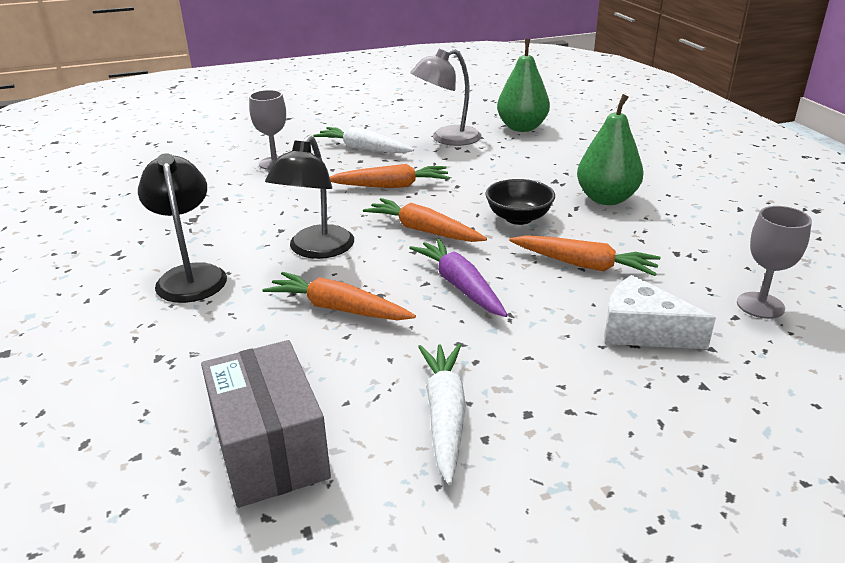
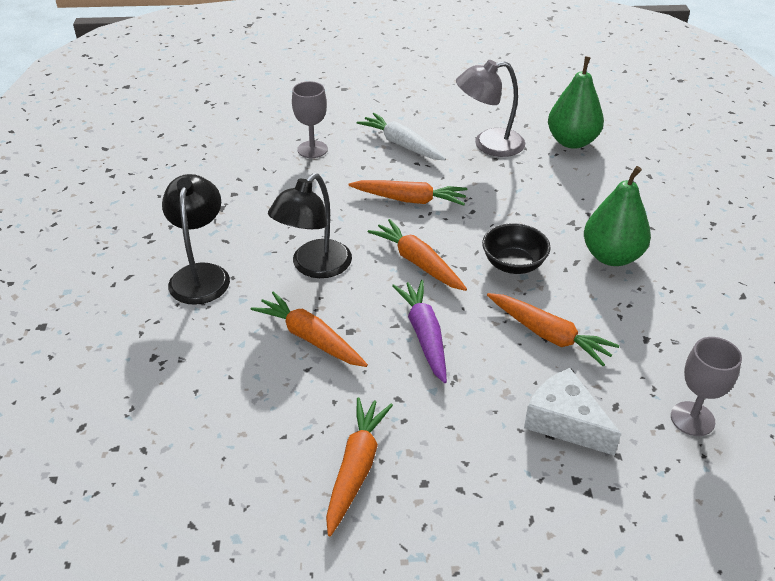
camera: 15 degrees right, 10 degrees up
(269, 449) = (212, 466): grey box -> none
(444, 416) = (356, 468): white carrot -> orange carrot

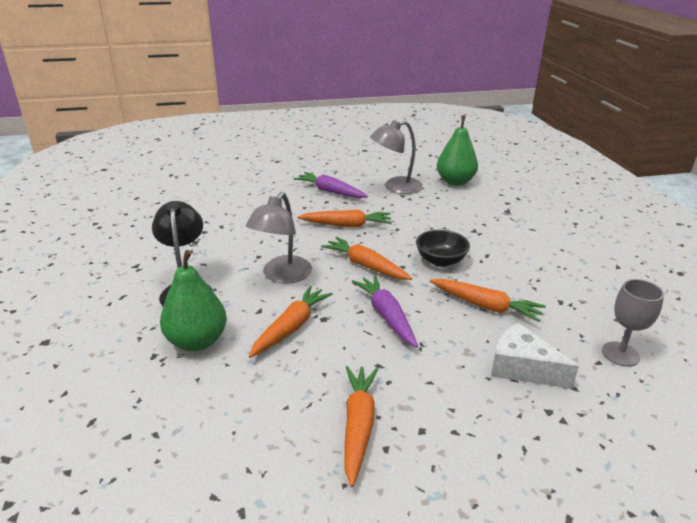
camera: 10 degrees left, 10 degrees down
(310, 338) = (291, 327): orange carrot -> orange carrot turned 90 degrees clockwise
(312, 149) = (262, 199): grey goblet -> none
(314, 267) = (282, 276): black lamp -> grey lamp
(401, 144) = (330, 191): white carrot -> purple carrot
(611, 256) = (512, 249): green pear -> green pear (197, 341)

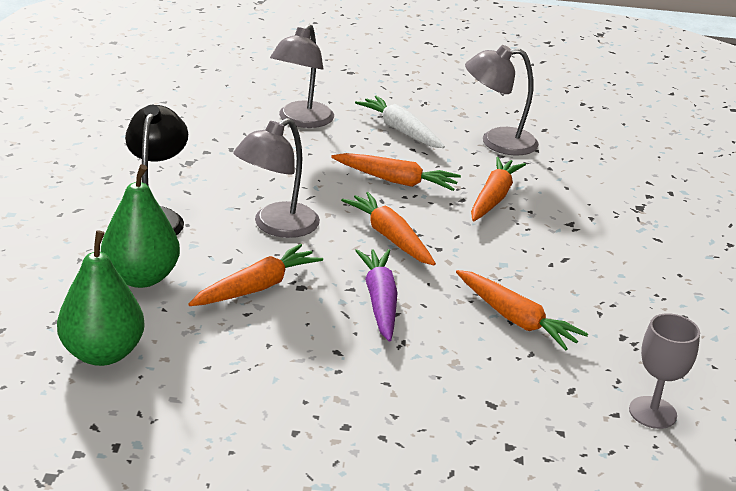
camera: 15 degrees right, 0 degrees up
(261, 198) = (301, 121): none -> grey lamp
(330, 191) = (400, 130): purple carrot -> white carrot
(358, 426) = (277, 404): orange carrot -> orange carrot (493, 198)
(440, 261) = (494, 252): black bowl -> none
(455, 182) = (592, 151): green pear -> green pear (103, 353)
(522, 368) = (511, 396): white cheese -> none

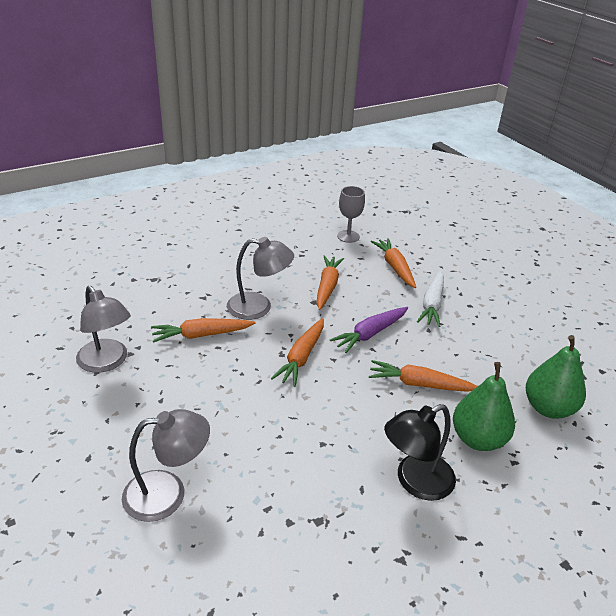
camera: 125 degrees left, 5 degrees up
(276, 226) = (349, 412): grey lamp -> grey lamp (259, 307)
(396, 181) = (223, 386): orange carrot -> orange carrot (395, 267)
(400, 130) = (131, 421): white carrot -> white carrot (432, 304)

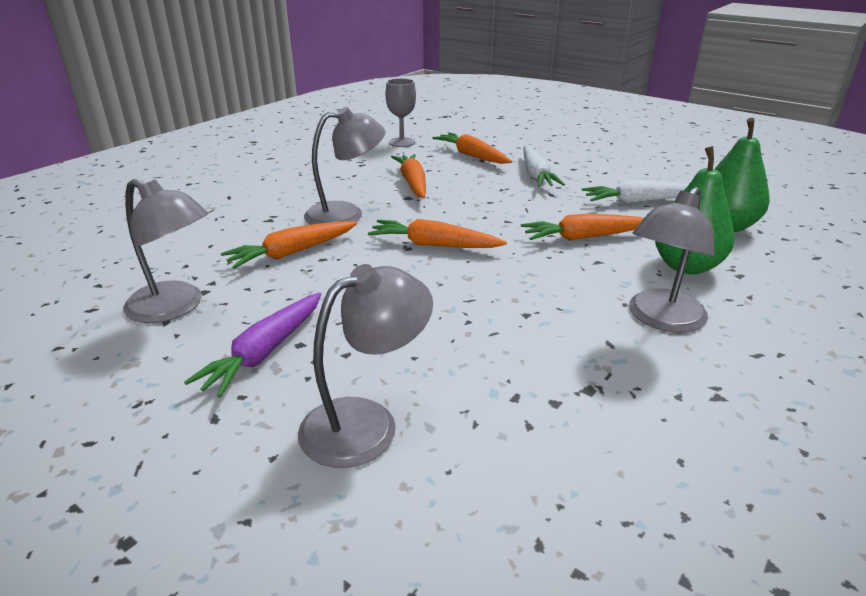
camera: 20 degrees left, 5 degrees down
(301, 357) = (434, 245): orange carrot -> orange carrot turned 105 degrees clockwise
(370, 334) = (493, 209): purple carrot -> purple carrot (265, 352)
(415, 482) = (661, 319): black lamp -> grey lamp
(495, 359) = (638, 201): none -> white carrot

